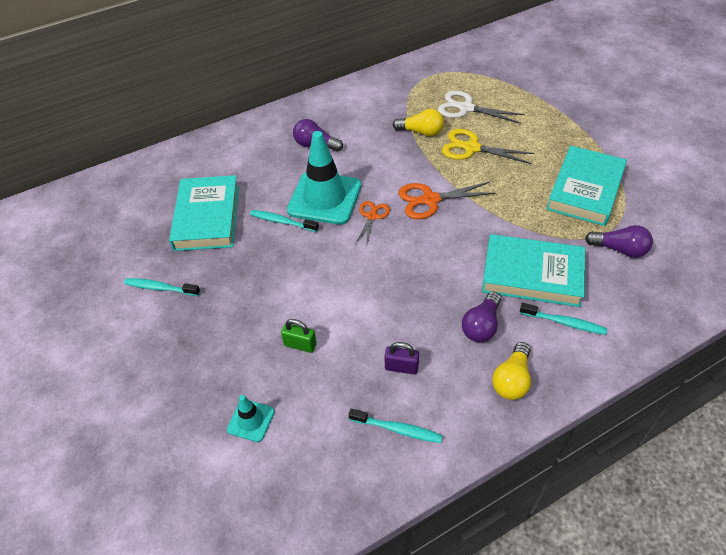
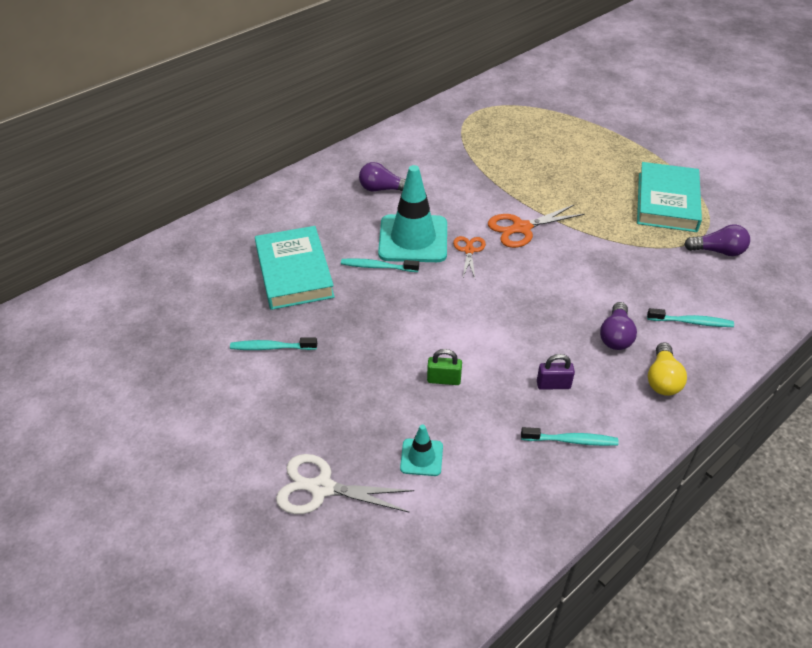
camera: 15 degrees left, 5 degrees down
(421, 132) = (487, 165): yellow light bulb -> none
(466, 108) = (524, 139): white scissors -> white scissors (322, 488)
(471, 148) = (544, 175): yellow scissors -> none
(532, 275) = (646, 284): turquoise book -> none

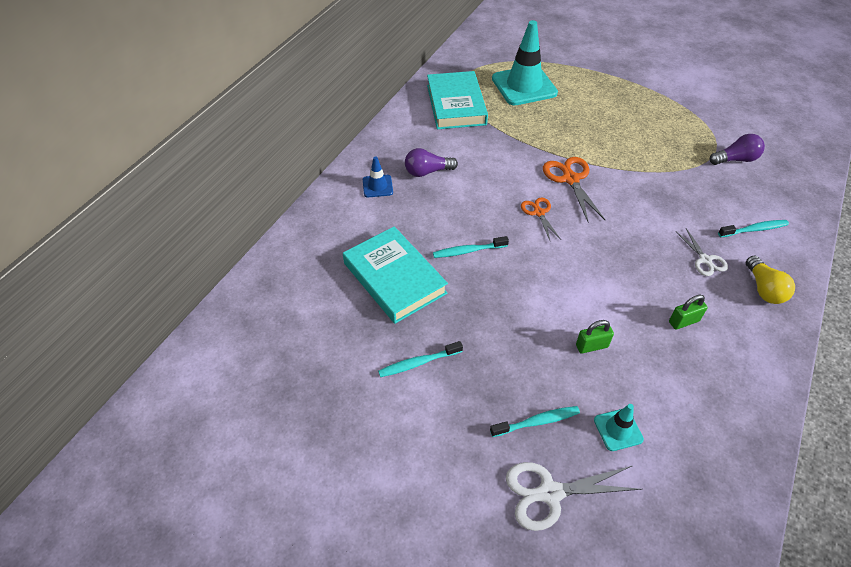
camera: 20 degrees left, 5 degrees up
(328, 191) = (377, 186): none -> blue traffic cone
(413, 239) = (483, 214): turquoise traffic cone -> turquoise traffic cone (524, 86)
(522, 228) = (570, 179): orange scissors -> orange scissors turned 120 degrees clockwise
(553, 385) = (683, 321): purple padlock -> green padlock
(571, 440) = (729, 370): turquoise toothbrush -> turquoise toothbrush (537, 422)
(615, 336) = (705, 260): purple light bulb -> white scissors
(666, 202) = (671, 125): turquoise book -> turquoise book (456, 105)

